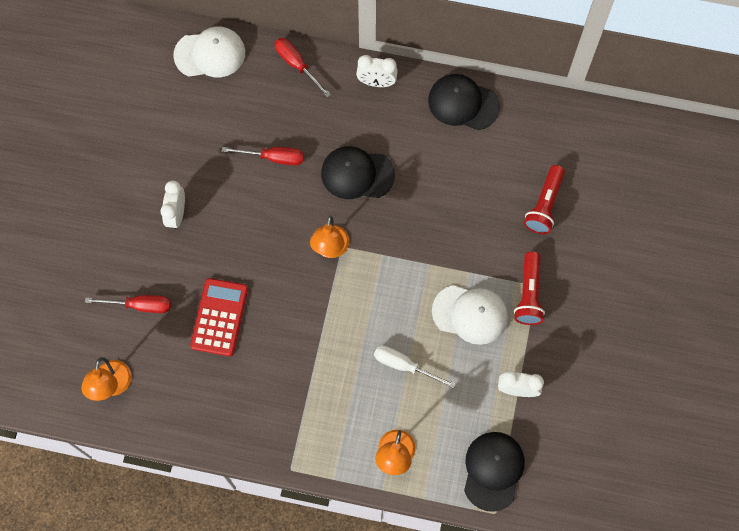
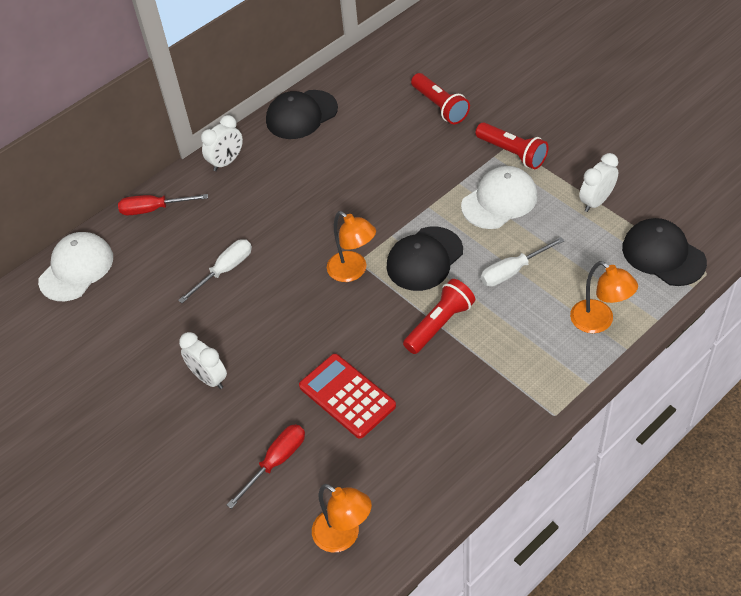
camera: 50 degrees left, 20 degrees down
(273, 157) = (225, 270): red screwdriver -> white screwdriver
(321, 342) = (439, 324): none -> red flashlight
(357, 174) = (298, 216): black cap -> black cap (424, 259)

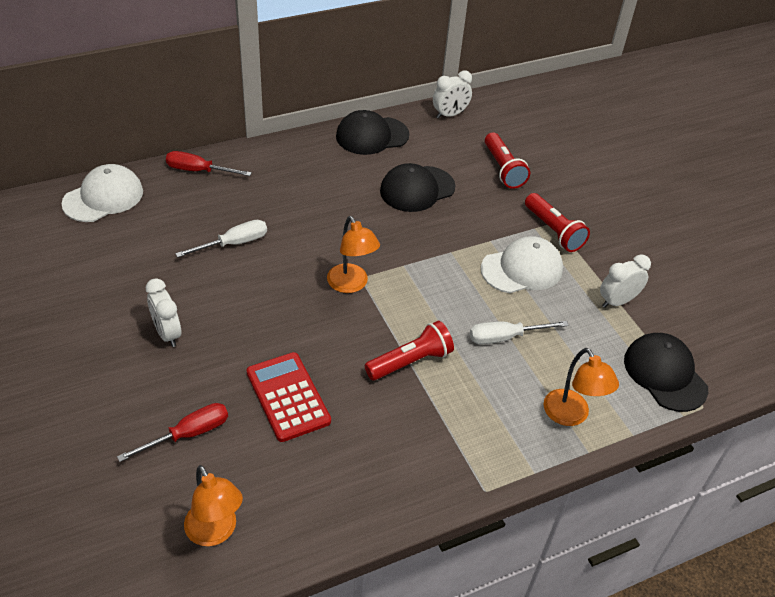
camera: 10 degrees right, 5 degrees down
(226, 162) = (284, 153): white clock -> white clock (450, 114)
(424, 259) = (424, 297): black cap -> black cap (417, 189)

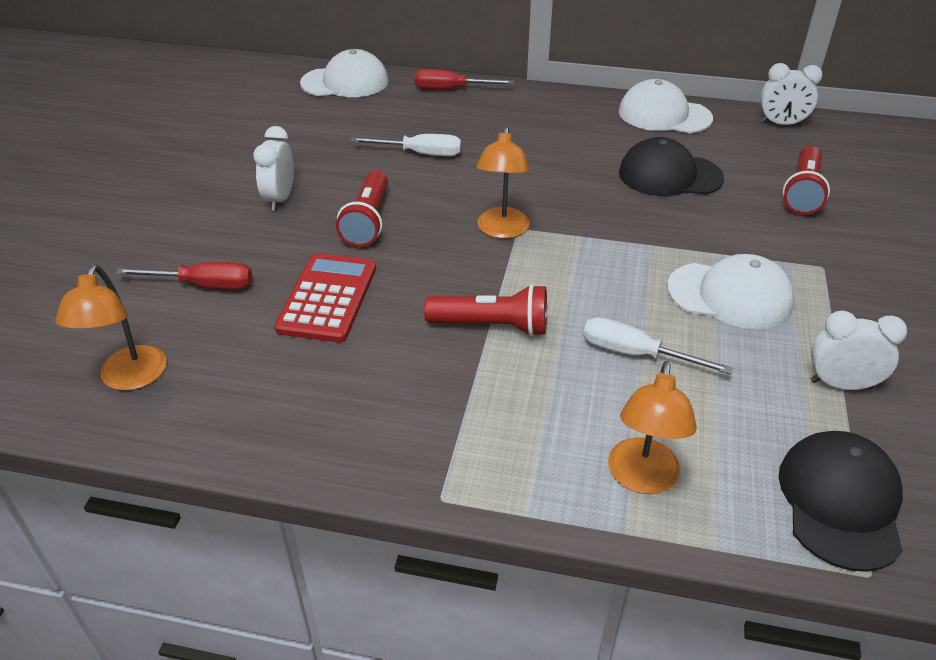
camera: 40 degrees right, 5 degrees down
(199, 171) = (451, 89): red screwdriver -> red screwdriver turned 45 degrees counterclockwise
(372, 136) = (664, 115): black cap -> white cap
(554, 231) = (815, 275): red flashlight -> red flashlight (368, 221)

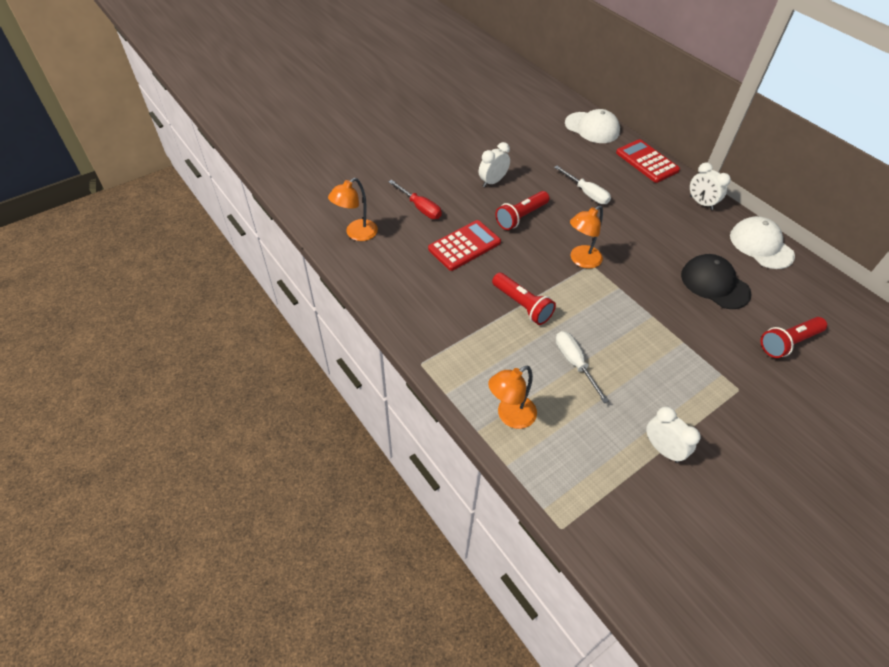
camera: 40 degrees right, 10 degrees up
(451, 89) = (647, 161): red screwdriver -> red calculator
(730, 295) = (661, 368): white cap -> none
(781, 124) = (836, 294): white clock -> white clock (701, 203)
(840, 502) = (588, 493): black cap -> none

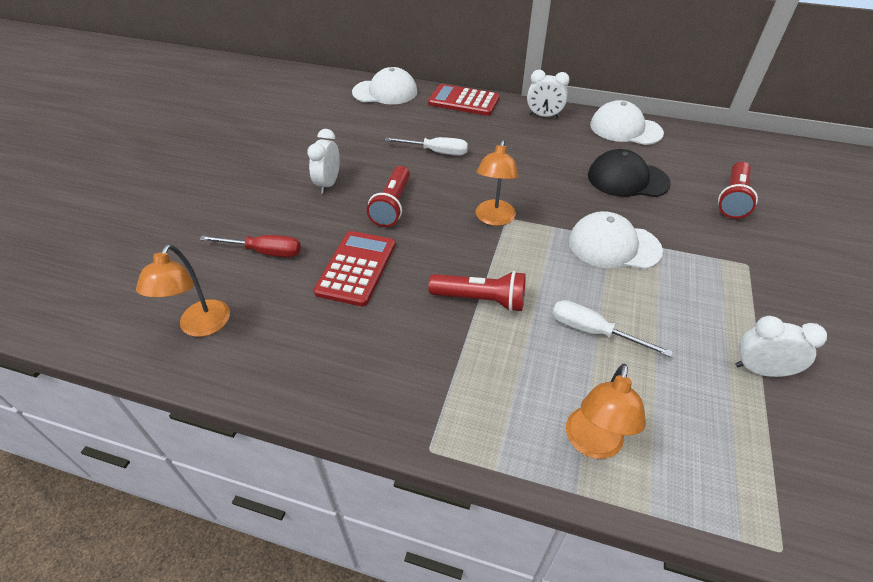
camera: 35 degrees left, 5 degrees down
(648, 322) = (613, 245): none -> white cap

